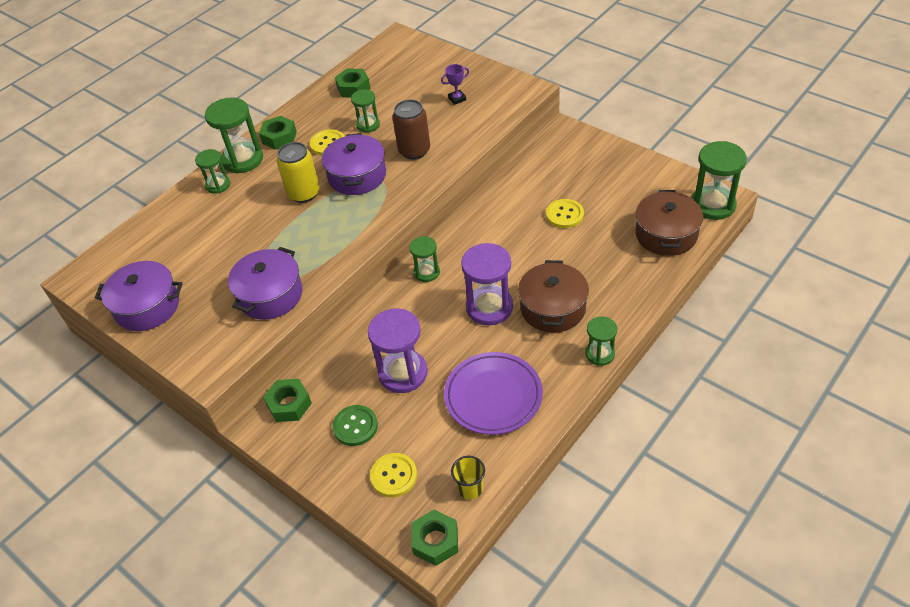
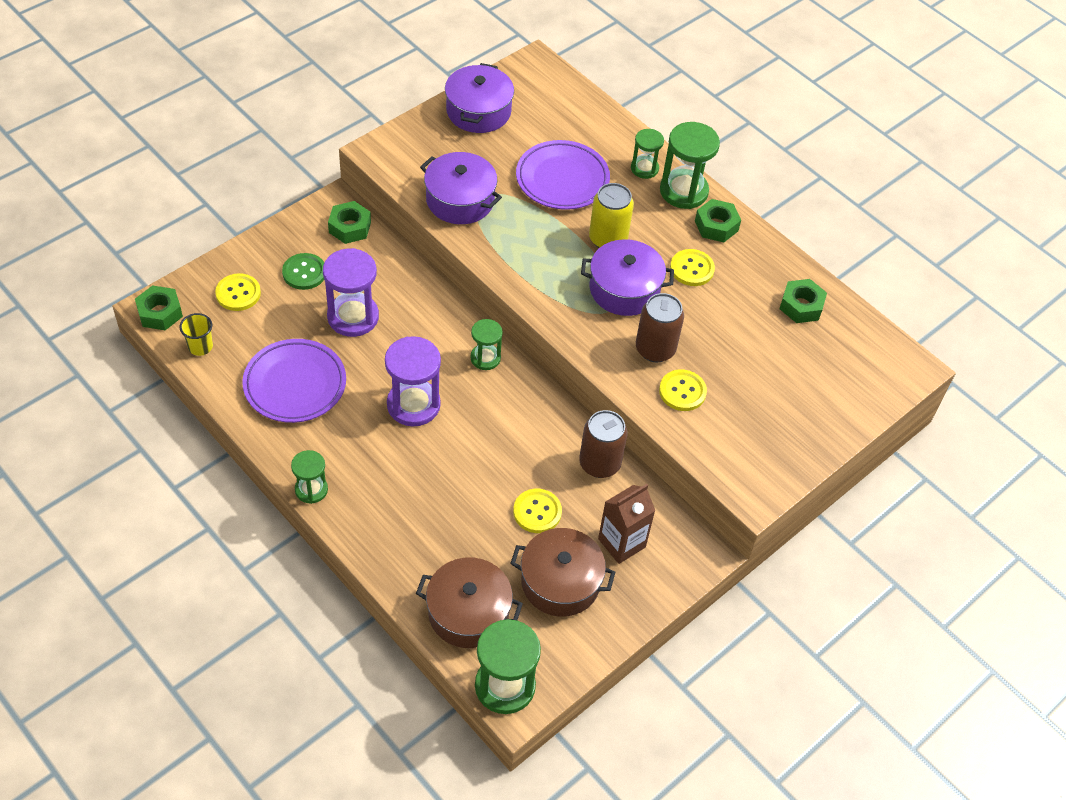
camera: 90 degrees right, 5 degrees up
(236, 232) = (562, 179): none -> purple plate
(368, 125) = (719, 311): green hourglass -> none
(450, 132) = (682, 391): none -> yellow button
(457, 99) = (751, 411): purple trophy -> none
(509, 190) = (599, 463): none -> brown can
(553, 308) = (391, 463): brown pot -> brown pot (560, 582)
(572, 168) = (621, 543): none -> brown carton

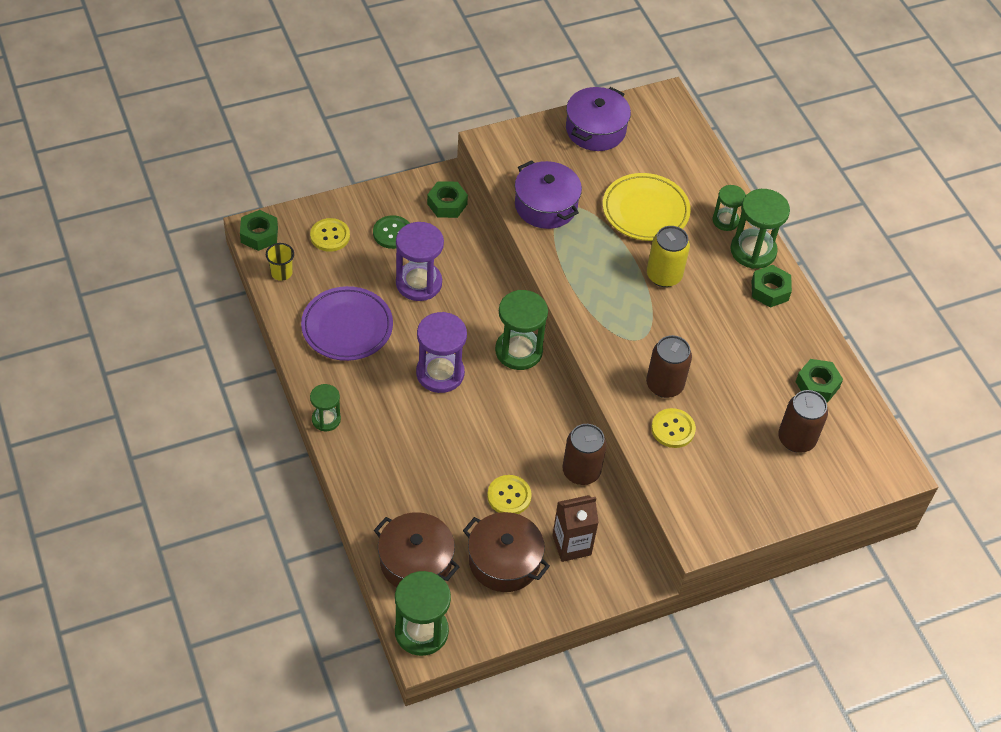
camera: 20 degrees right, 0 degrees up
(485, 358) = (518, 351): green hourglass -> green hourglass, size x1.71
(562, 179) = (645, 211): purple plate -> yellow plate
(624, 289) = (659, 324): purple pot -> none
(692, 269) = (729, 323): yellow button -> none
(805, 366) = (796, 439): none -> brown can

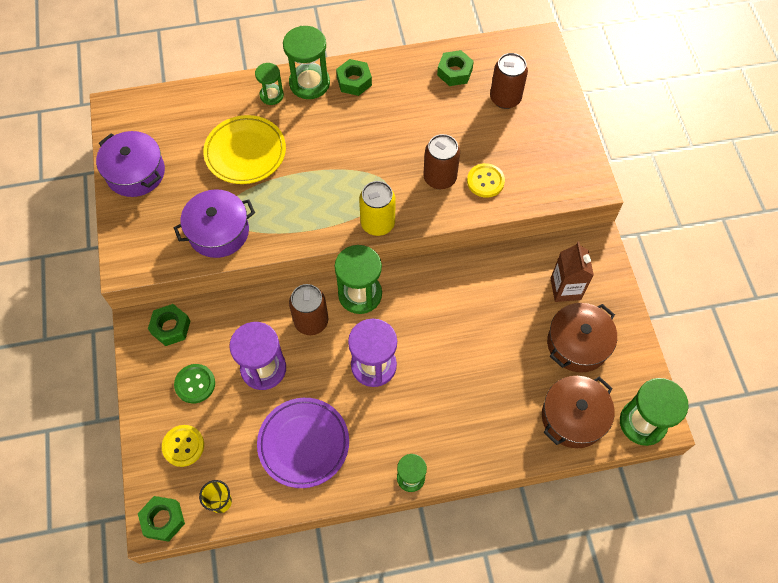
camera: 75 degrees left, 10 degrees up
(509, 496) = (513, 329): yellow button -> none
(581, 471) = (494, 268): brown can -> brown can (311, 321)
(664, 275) = (322, 154): yellow can -> yellow can (377, 223)

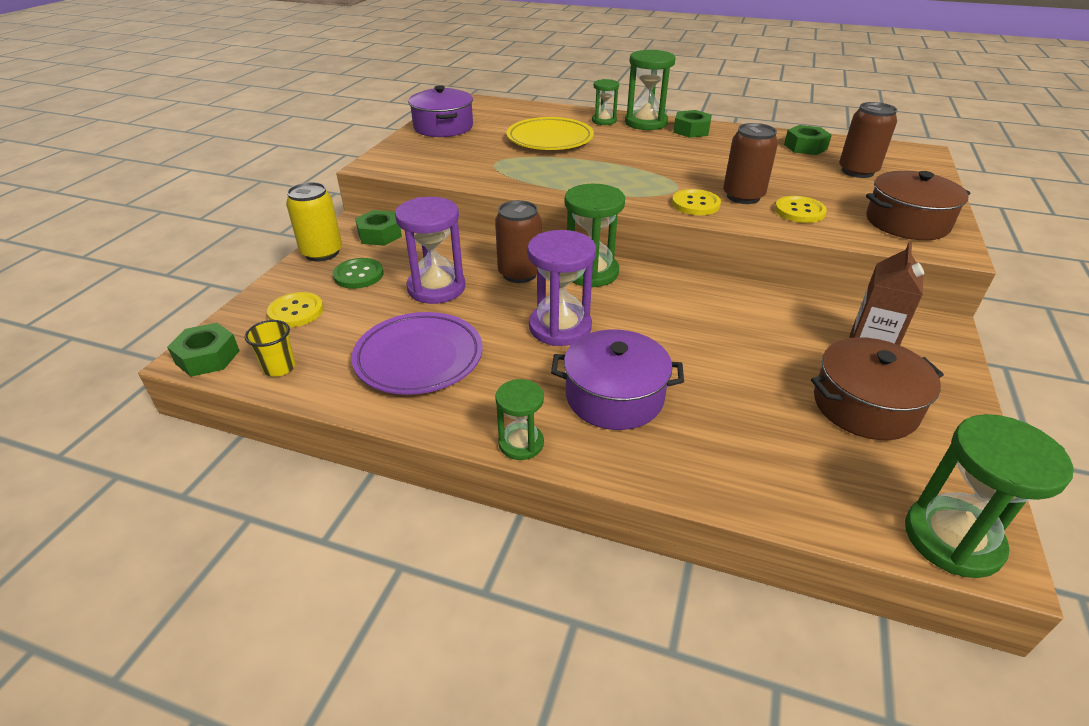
camera: 30 degrees right, 25 degrees down
(218, 231) = (478, 169): purple pot -> purple pot (614, 396)
(377, 223) = (646, 204): yellow can -> yellow can (322, 253)
(411, 205) = (695, 204): none -> yellow button
(573, 417) = (819, 481): brown pot -> brown pot (907, 222)

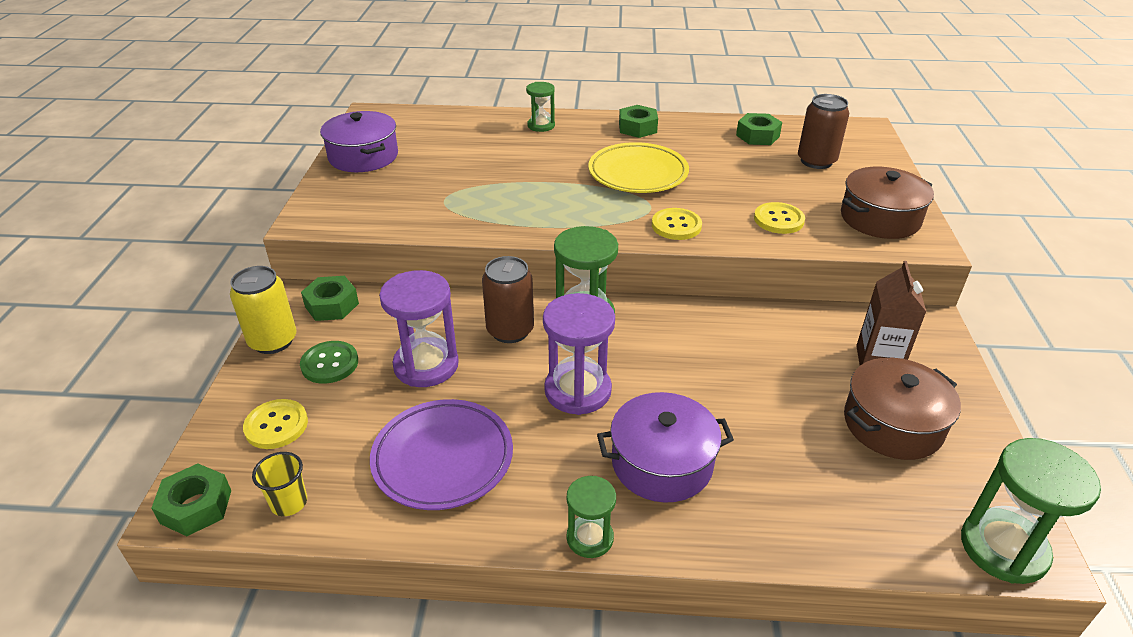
camera: 15 degrees left, 0 degrees up
(550, 139) = (492, 159): yellow plate -> yellow plate (638, 173)
(646, 123) = (586, 123): green hourglass -> none
(743, 196) = (719, 209): brown can -> none

